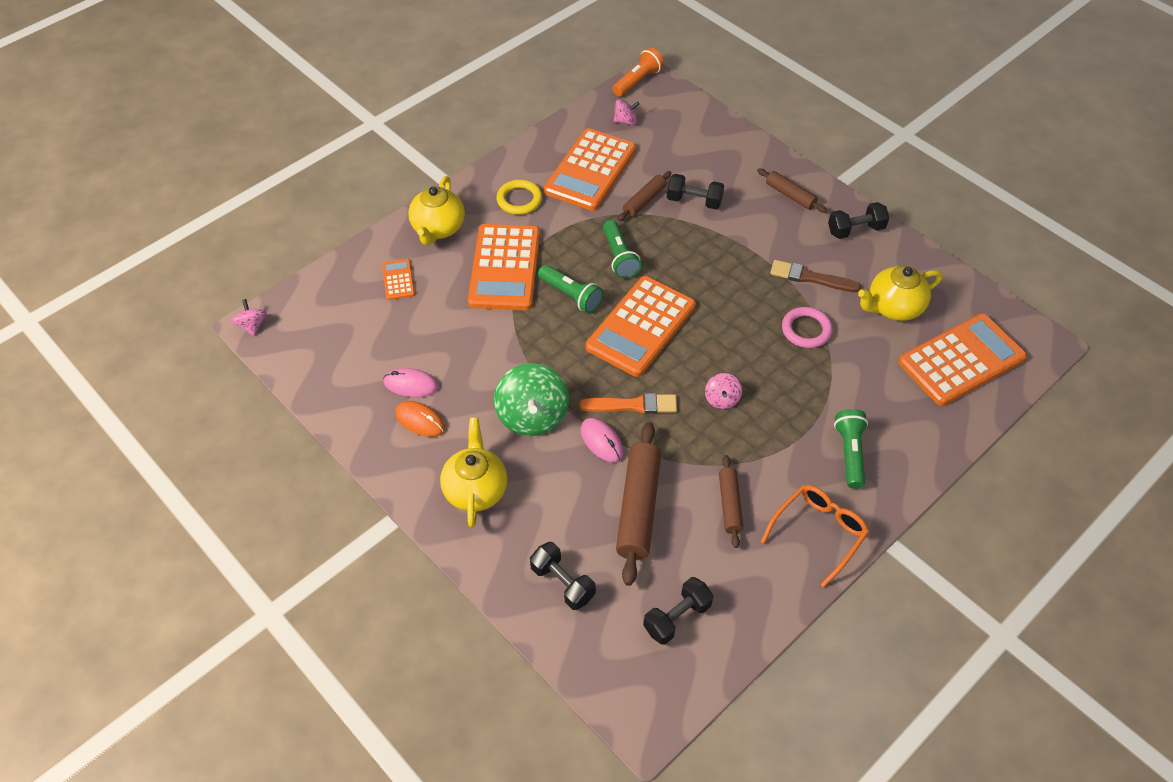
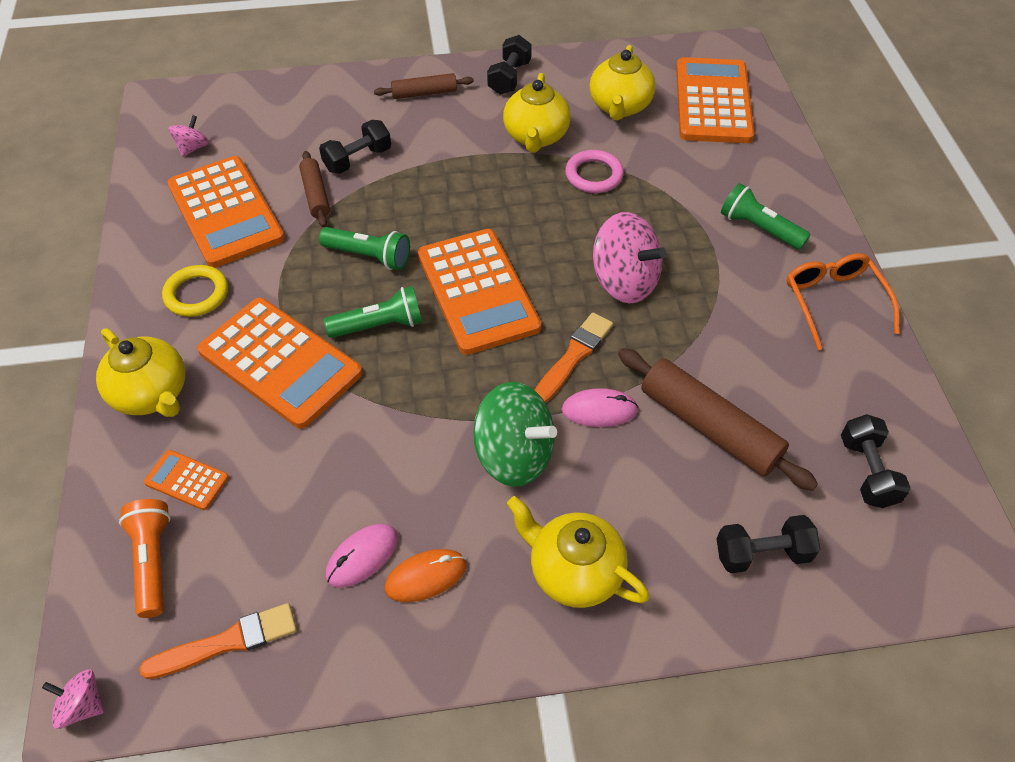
camera: 55 degrees left, 0 degrees up
(321, 359) = (226, 642): none -> orange brush
(638, 81) = (150, 108): orange flashlight -> orange flashlight (153, 561)
(722, 399) = (624, 281): pink spinning top -> pink spinning top, size x1.98
(729, 504) = (756, 349): brown rolling pin -> none
(811, 278) = (536, 137): brown brush -> yellow teapot

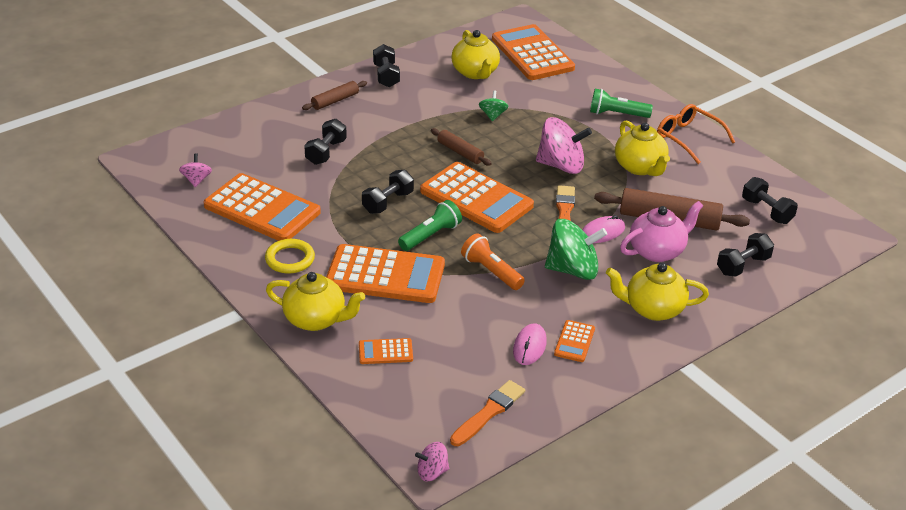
camera: 30 degrees left, 15 degrees down
(153, 561) = (405, 396): orange flashlight -> orange flashlight (491, 271)
(316, 195) = (317, 180): brown rolling pin -> brown rolling pin (460, 152)
(369, 256) = (388, 202): green flashlight -> black dumbbell
(426, 577) = (574, 341): orange mouse -> orange calculator
(536, 137) = (436, 105): yellow teapot -> yellow teapot (640, 167)
(594, 175) = (493, 115): pink ring -> green spinning top
(653, 474) = (657, 251): none -> pink teapot

